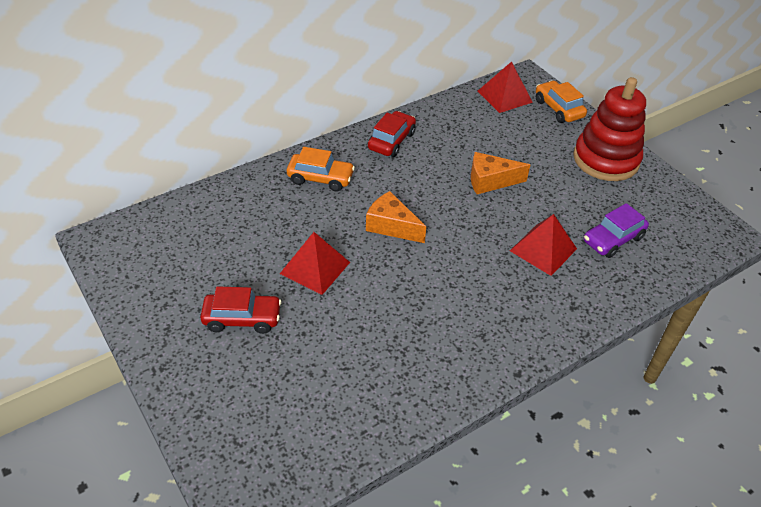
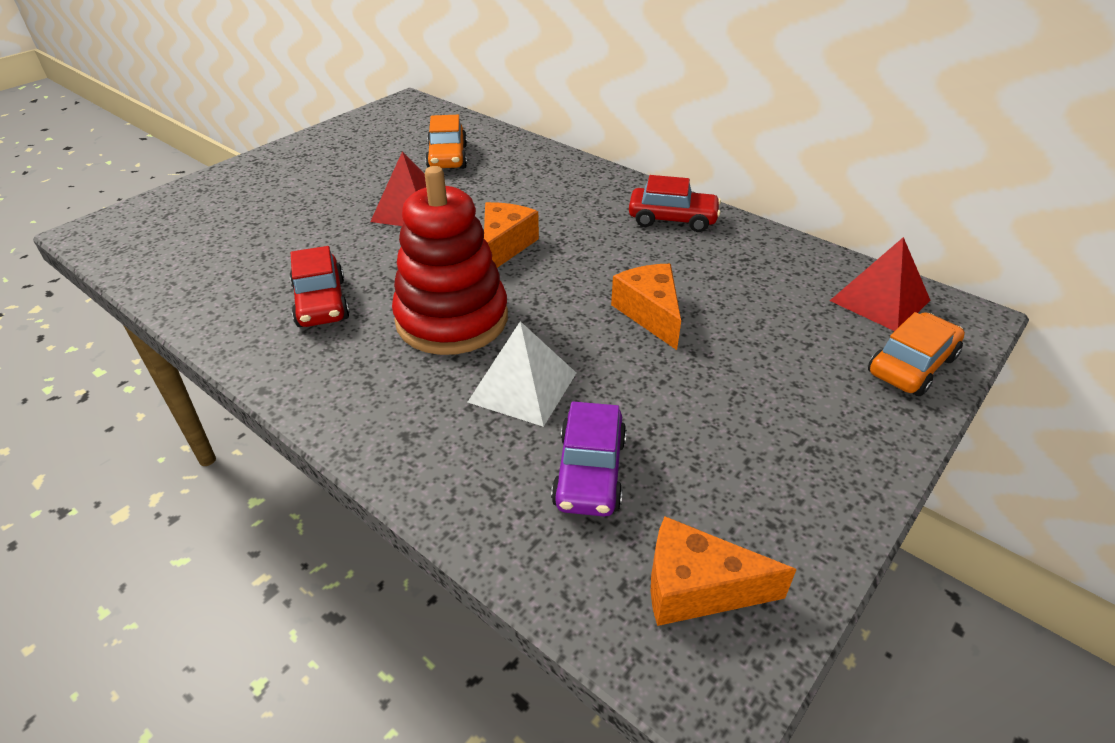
camera: 75 degrees right, 5 degrees down
(242, 319) = (324, 185): red car -> red car (321, 303)
(320, 178) = (562, 186): orange car -> orange car (447, 157)
(543, 249) = (523, 387): red pyramid -> white pyramid
(605, 160) = (814, 444): red stacking toy -> red stacking toy (452, 319)
(613, 239) = (589, 472): purple car -> purple car turned 120 degrees counterclockwise
(684, 224) = (697, 588): none -> orange cheese

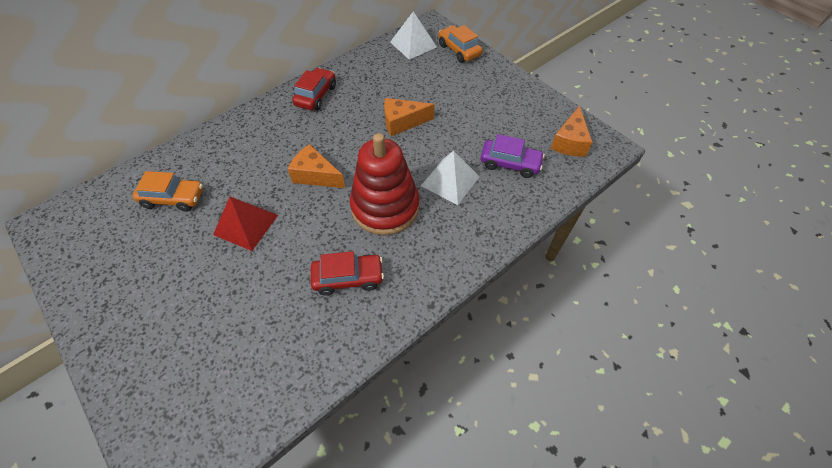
camera: 80 degrees left, 15 degrees up
(879, 300) = (413, 44): red pyramid -> white pyramid

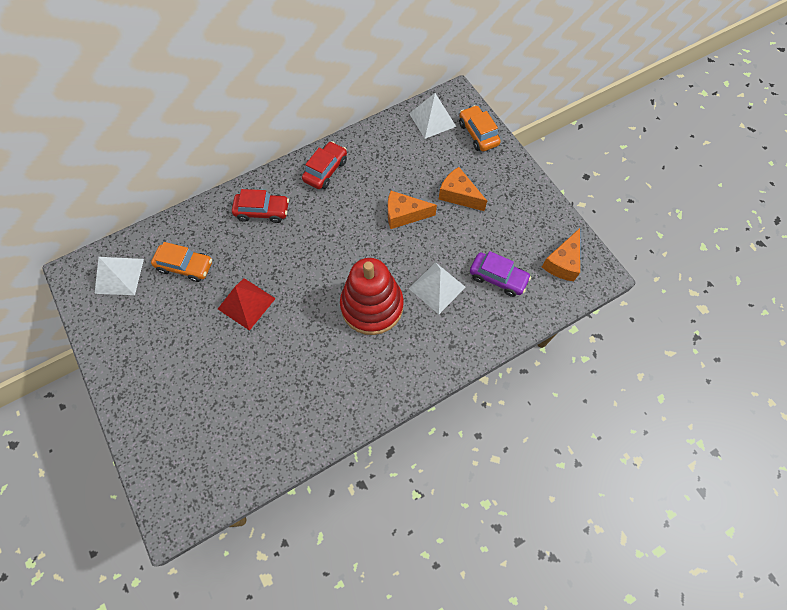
camera: 10 degrees right, 10 degrees up
(97, 218) = (119, 276): none -> white pyramid
(315, 175) = (314, 262): orange cheese -> orange cheese (458, 195)
(348, 278) = (328, 371): red car -> red car (262, 211)

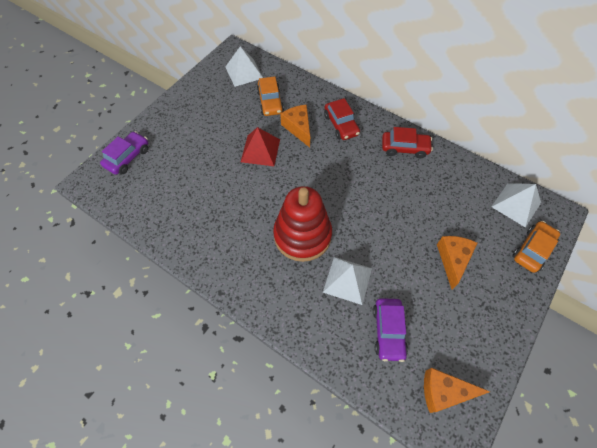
camera: 65 degrees right, 5 degrees down
(164, 457) = (128, 157): none -> purple car
(404, 215) = (402, 223): orange cheese -> orange cheese (298, 128)

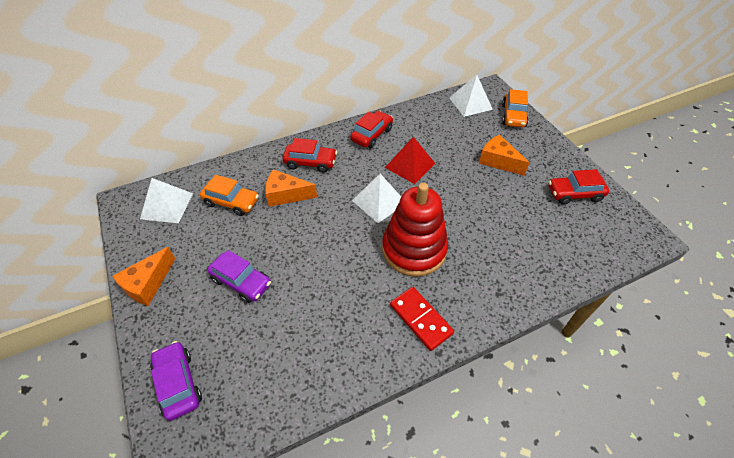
camera: 60 degrees left, 10 degrees down
(242, 268) = (421, 319): none -> red domino
(260, 150) = (286, 238): red pyramid -> red pyramid (410, 165)
(347, 280) = (480, 237): white pyramid -> white pyramid (379, 201)
(388, 331) = (543, 233): purple car -> purple car (241, 282)
(444, 392) = (609, 224): orange cheese -> orange cheese (148, 284)
(462, 345) = (574, 194): none -> red car
(532, 250) = (513, 116): orange car -> orange car turned 150 degrees counterclockwise

